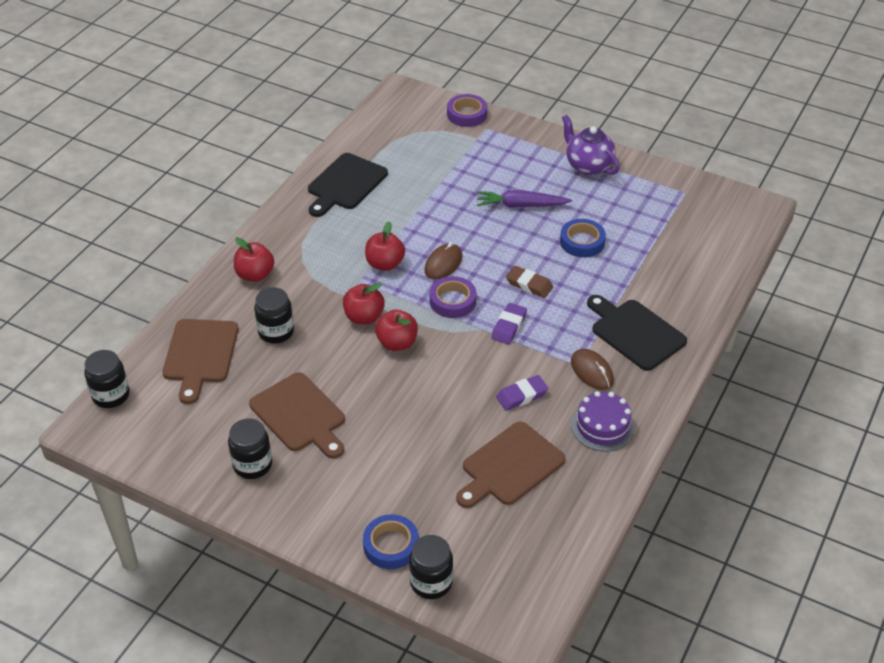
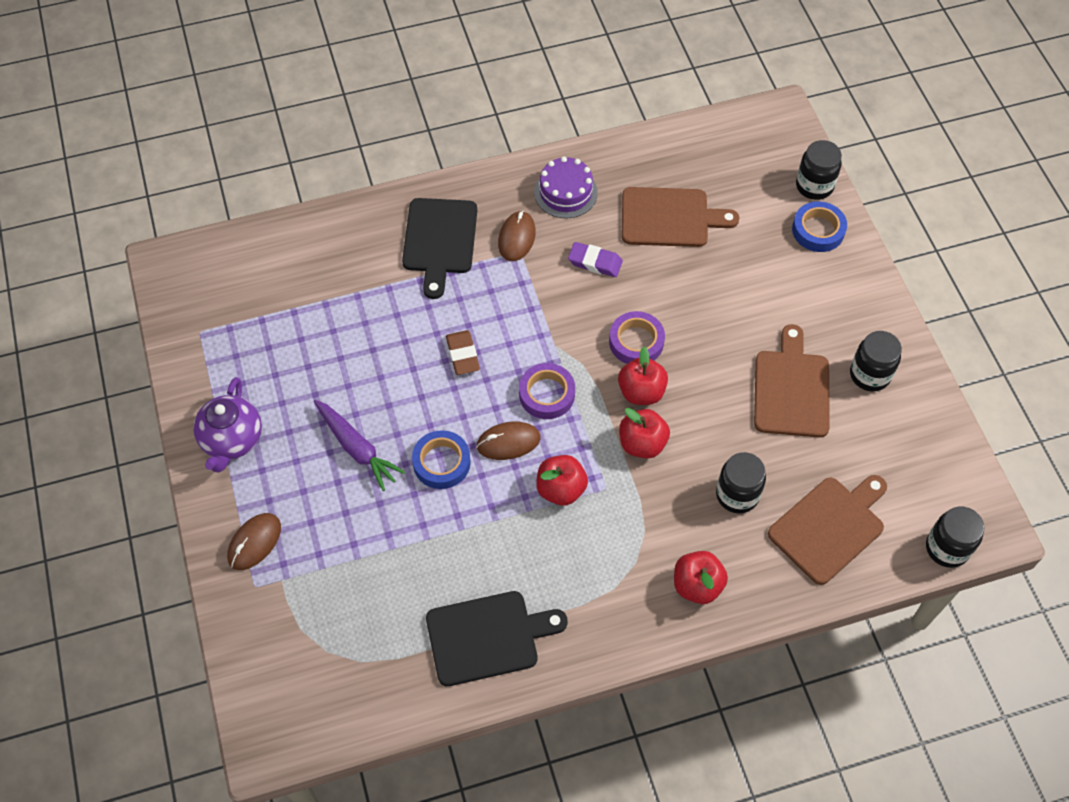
camera: 135 degrees left, 15 degrees up
(467, 114) = (246, 629): purple tape -> purple tape (636, 342)
(509, 326) = (530, 329): purple eraser -> none
(512, 141) = (254, 542): none -> brown mouse
(582, 242) = (360, 359): blue tape -> blue tape (441, 462)

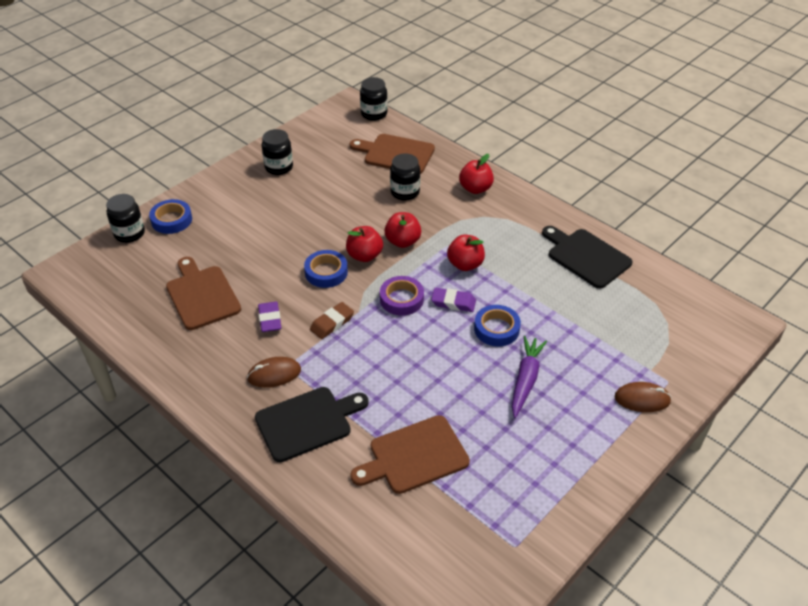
camera: 120 degrees left, 15 degrees down
(232, 440) = (585, 460): purple teapot -> none
(462, 355) = (404, 357): brown eraser -> brown eraser (332, 323)
(508, 442) = (453, 302): brown mouse -> purple eraser
(565, 192) = (209, 364): purple cake -> none
(636, 342) = (326, 272): purple tape -> blue tape
(791, 389) = (312, 194): brown cutting board -> brown cutting board (414, 456)

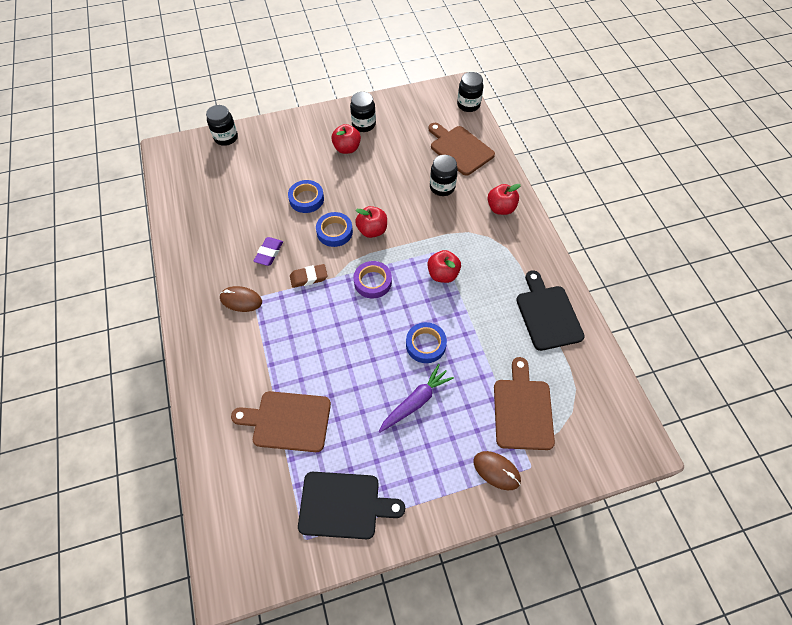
camera: 30 degrees right, 15 degrees up
(171, 220) = (260, 138): blue tape -> blue tape (306, 199)
(202, 295) = (238, 210): brown cutting board -> brown cutting board (522, 410)
(307, 422) = (236, 352): black cutting board -> black cutting board (344, 505)
(402, 241) = (409, 231): red apple -> red apple (347, 148)
(453, 302) = (409, 304): purple eraser -> none

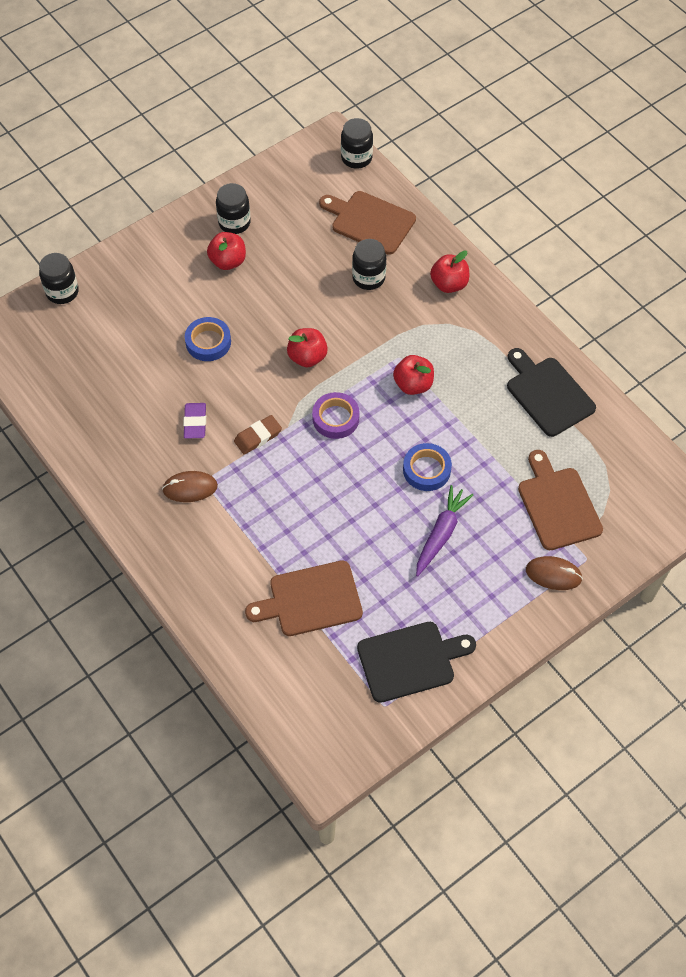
camera: 20 degrees left, 0 degrees up
(334, 232) = (263, 373): blue tape -> none

